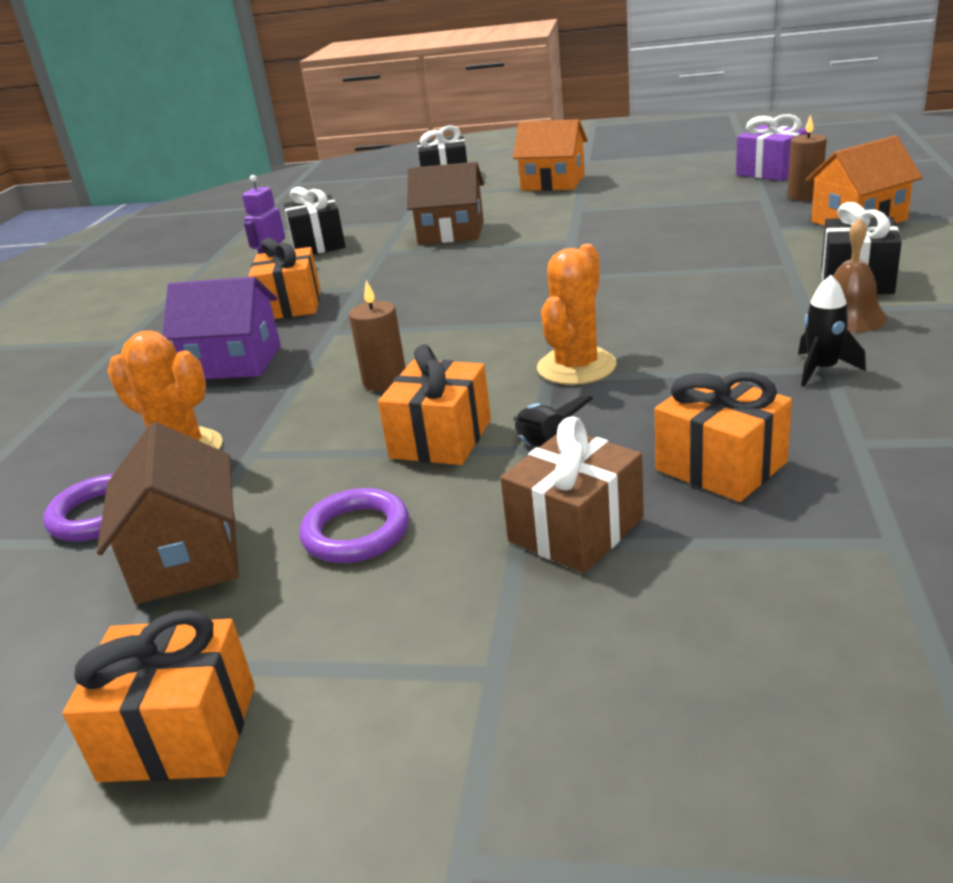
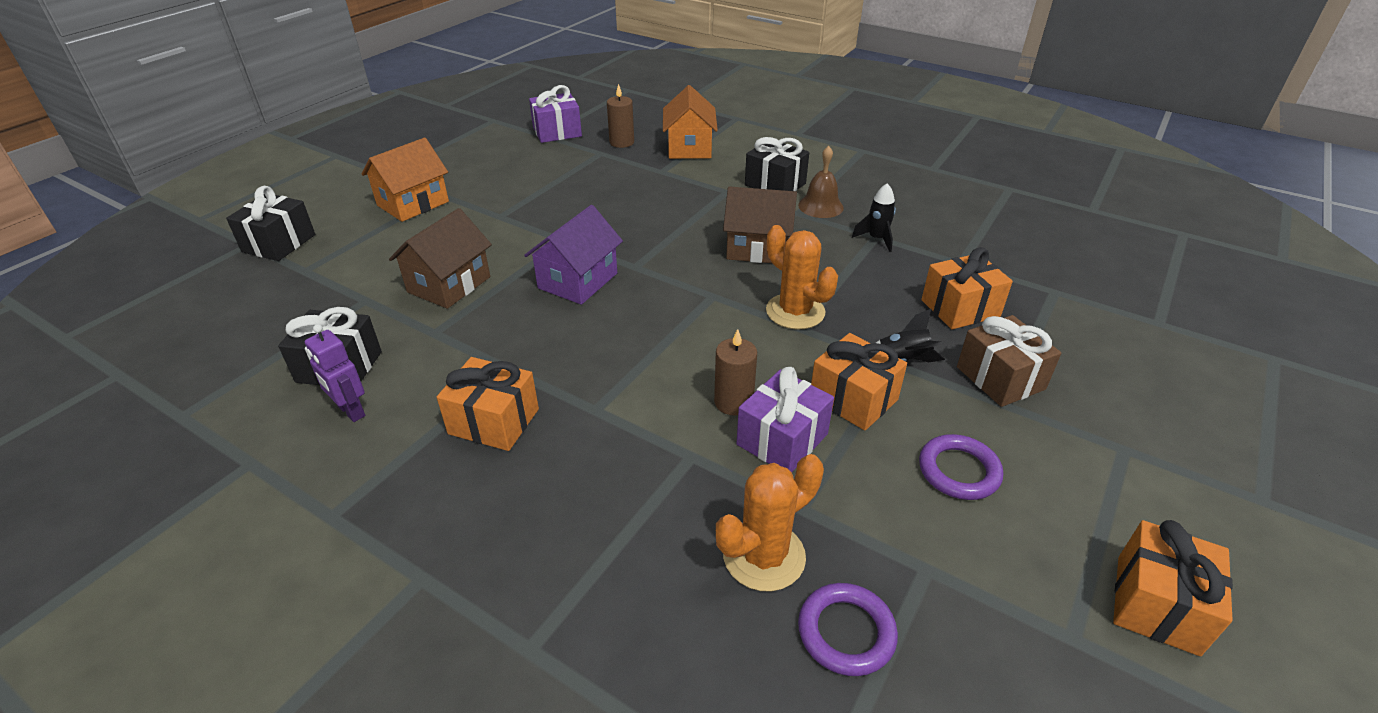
camera: 70 degrees left, 10 degrees up
(188, 558) = (950, 573): brown house -> brown house (758, 248)
(234, 362) = (596, 488): purple house -> purple house (578, 281)
(344, 419) = (782, 439): none -> purple gift

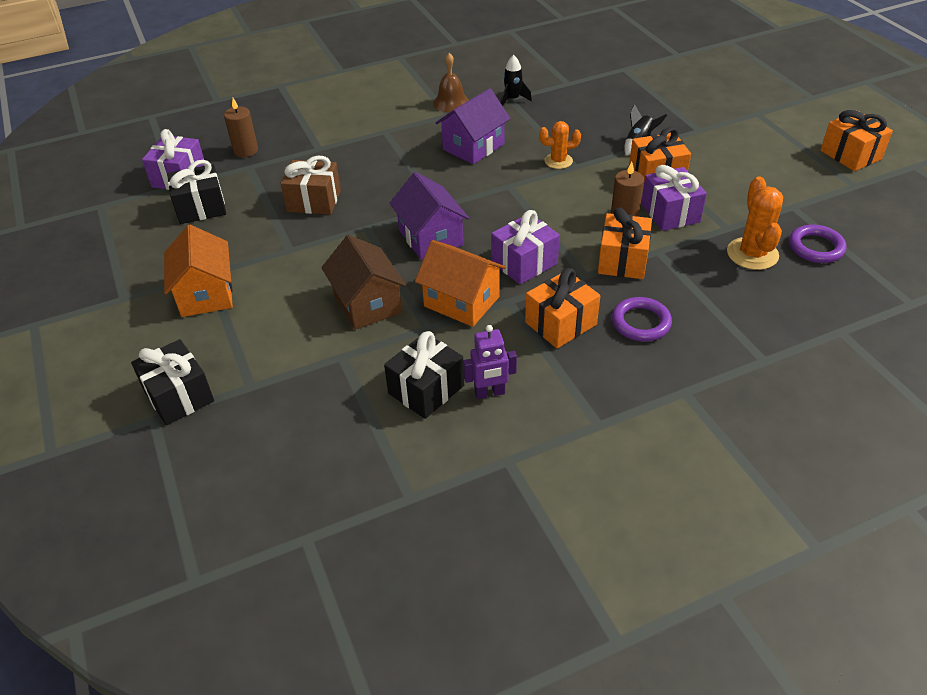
camera: 55 degrees left, 5 degrees up
(583, 356) = (524, 263): none -> purple gift
(689, 147) = (299, 123): orange house -> orange house (461, 301)
(758, 248) = (473, 147): brown house -> purple house
(775, 184) = (401, 108): black gift -> black gift (201, 208)
(795, 312) = (558, 161): orange cactus -> orange cactus, size x0.64
(958, 471) = (737, 167): purple ring -> purple ring (640, 323)
(960, 308) = (610, 104): orange gift -> orange gift (622, 260)
(1000, 378) = (679, 121): brown gift -> brown gift (314, 201)

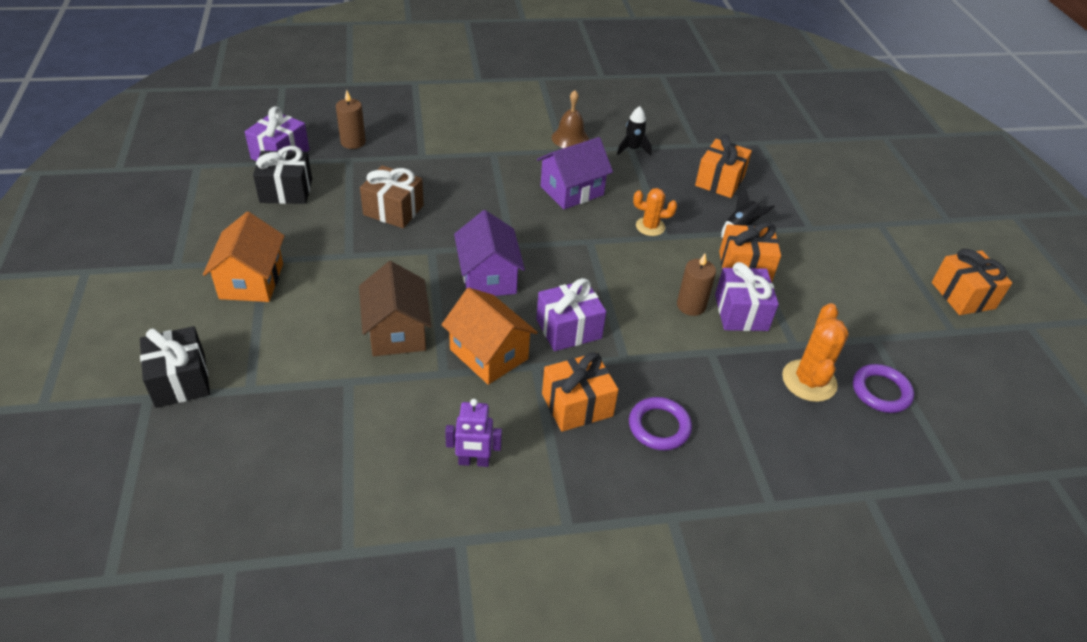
camera: 10 degrees right, 0 degrees up
(426, 389) = (413, 440): black gift -> none
(622, 260) = (669, 352): orange gift -> orange gift (719, 181)

